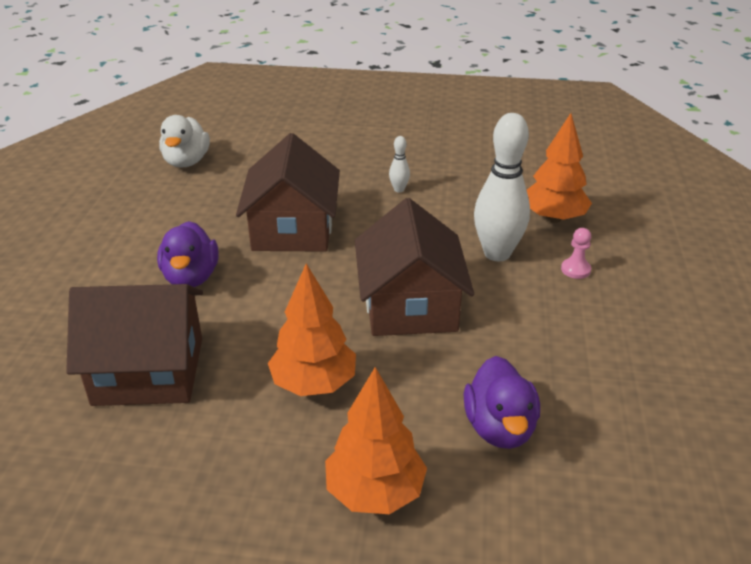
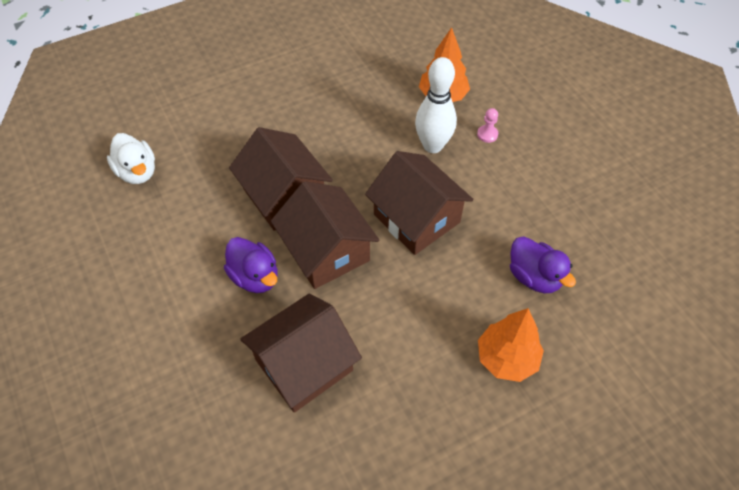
camera: 35 degrees left, 20 degrees up
(282, 289) = (326, 251): none -> brown house
(313, 384) = (412, 310): orange tree -> none
(399, 189) = (324, 120): white bowling pin -> none

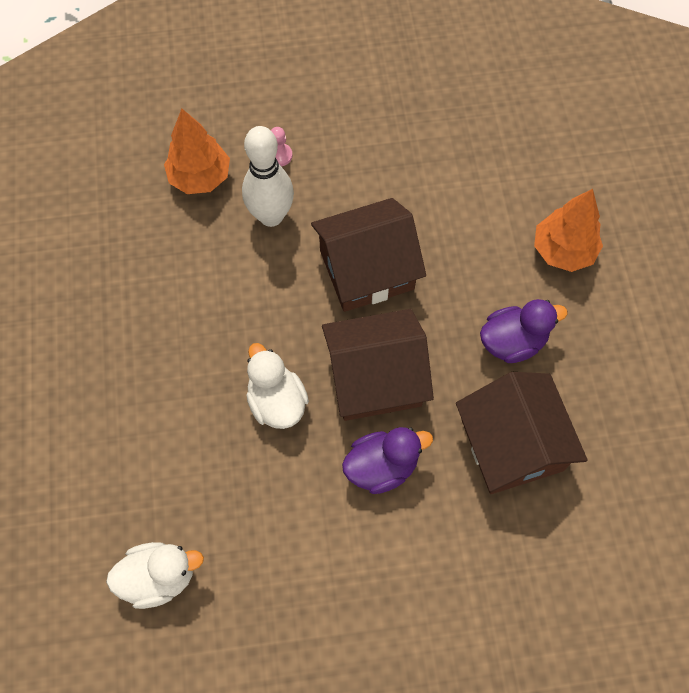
camera: 70 degrees left, 10 degrees up
(284, 196) = (277, 401): brown house -> white duck
(534, 277) = (481, 189): purple duck -> purple duck (513, 342)

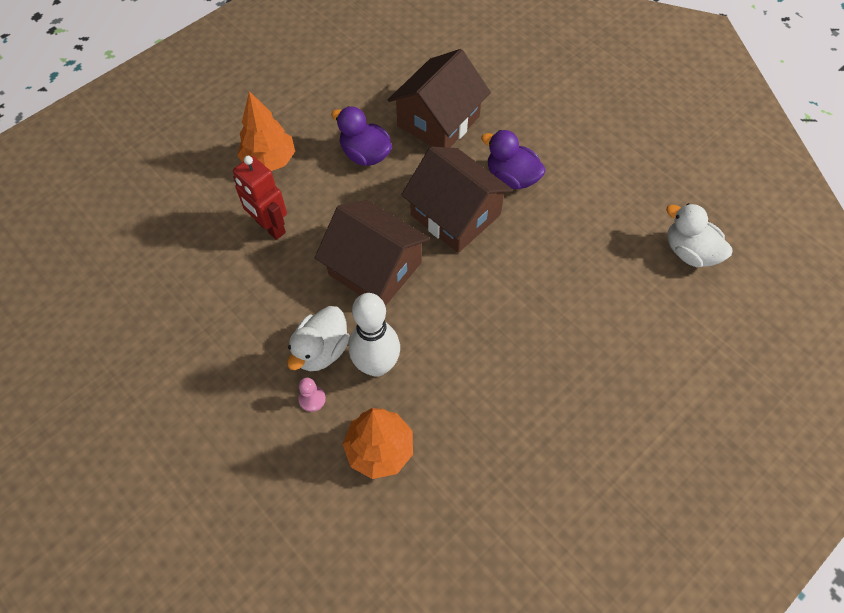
camera: 125 degrees left, 5 degrees down
(277, 401) = (522, 261): white duck -> white duck (321, 350)
(477, 211) = (270, 227): none -> red robot

